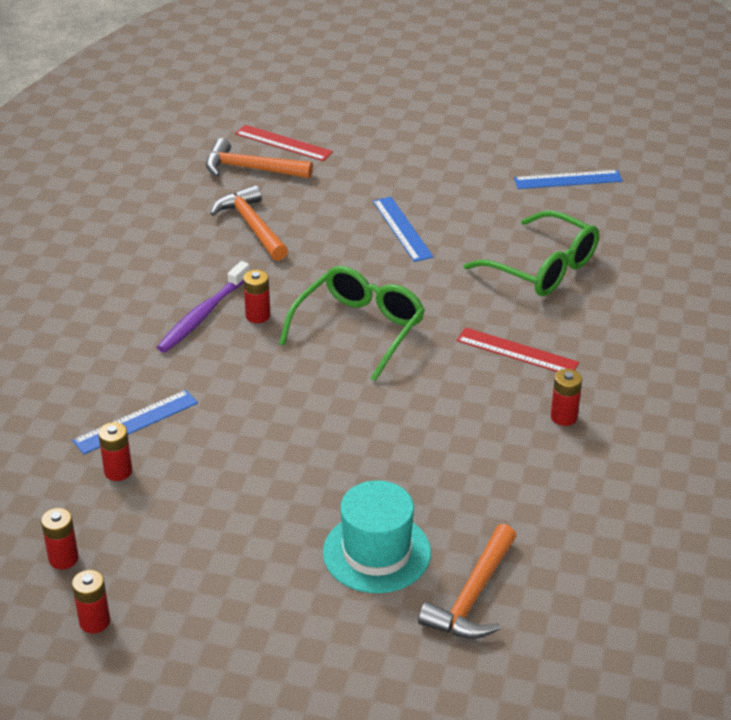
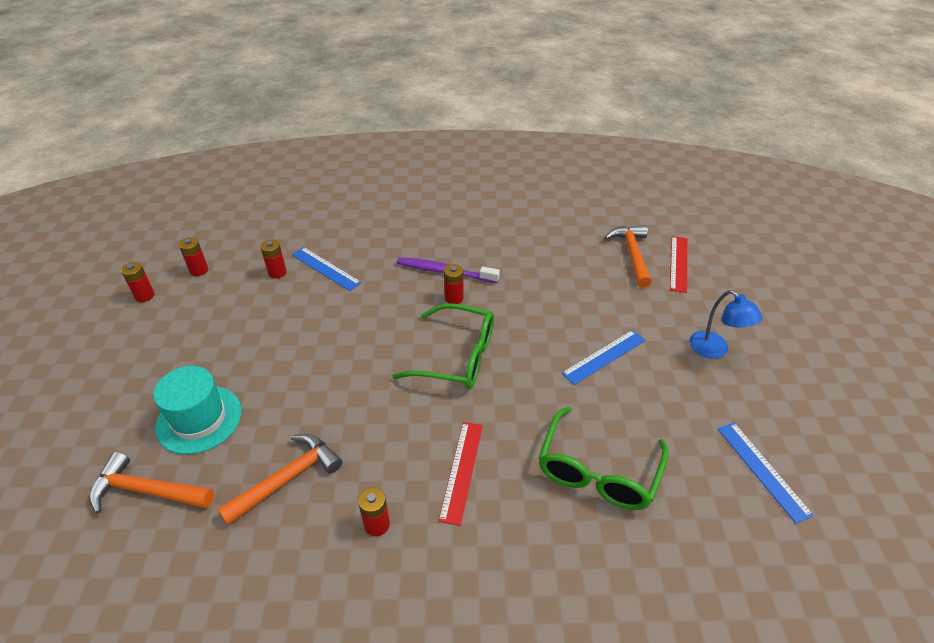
camera: 75 degrees right, 5 degrees up
(252, 226) = (560, 271): orange hammer -> orange hammer (288, 478)
(422, 160) = (715, 350): none -> blue lamp

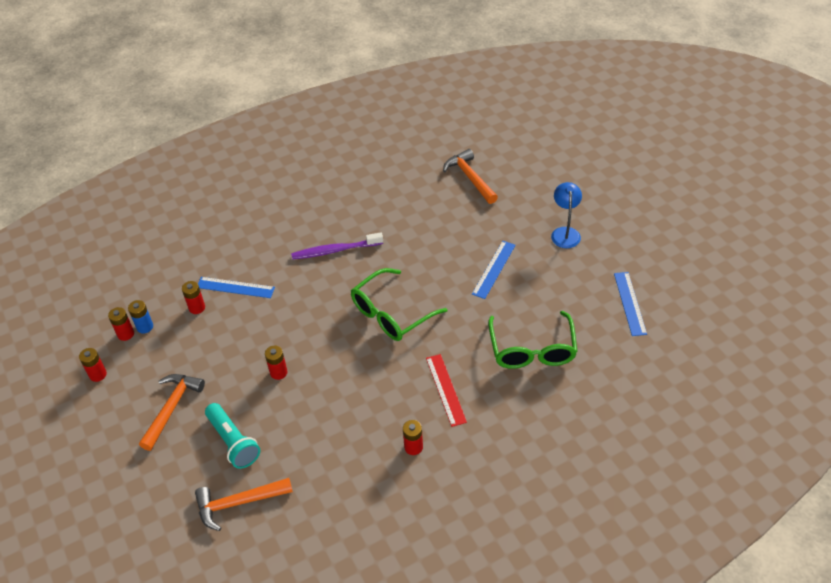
camera: 25 degrees left, 5 degrees up
(199, 419) = (233, 442): turquoise hat -> turquoise flashlight
(220, 271) = (145, 327): none -> blue battery
(288, 478) = (332, 448): orange hammer -> orange hammer (172, 408)
(454, 298) = (357, 269): red battery -> red battery (278, 372)
(457, 357) = (391, 314): green glasses -> green glasses turned 150 degrees clockwise
(678, 263) = (508, 172): red ruler -> none
(715, 350) = (565, 232): blue lamp -> blue lamp turned 120 degrees counterclockwise
(762, 470) = (630, 303): blue ruler -> blue ruler turned 45 degrees clockwise

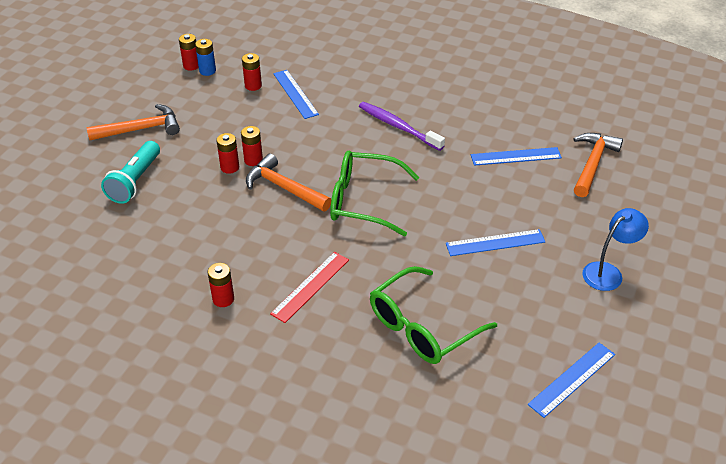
camera: 50 degrees right, 5 degrees down
(98, 374) = (140, 74): red battery -> red battery (253, 160)
(238, 503) = (76, 218): orange hammer -> orange hammer (284, 188)
(427, 209) = (516, 156): none -> blue ruler

